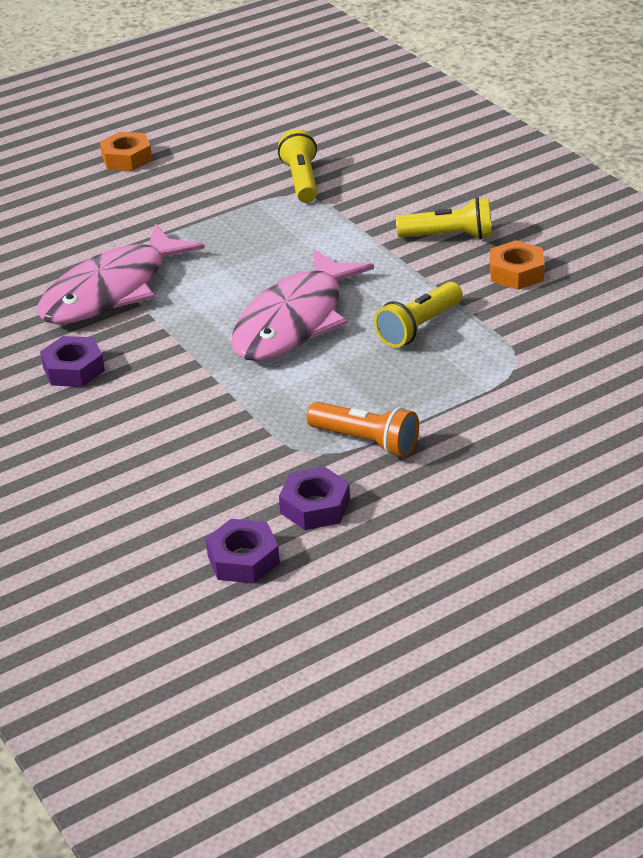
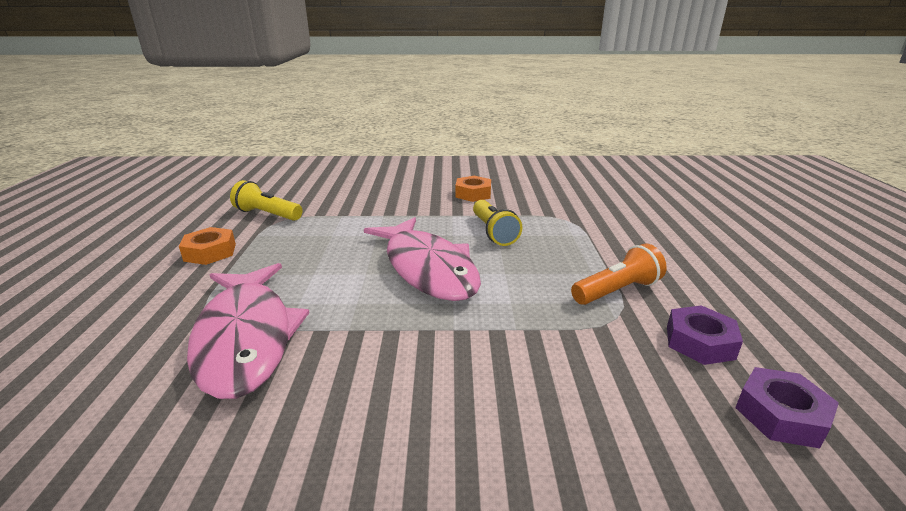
camera: 60 degrees left, 10 degrees down
(73, 369) = (337, 416): purple nut -> none
(127, 158) = (83, 262): orange nut -> orange nut (210, 252)
(449, 236) = (409, 197): yellow flashlight -> none

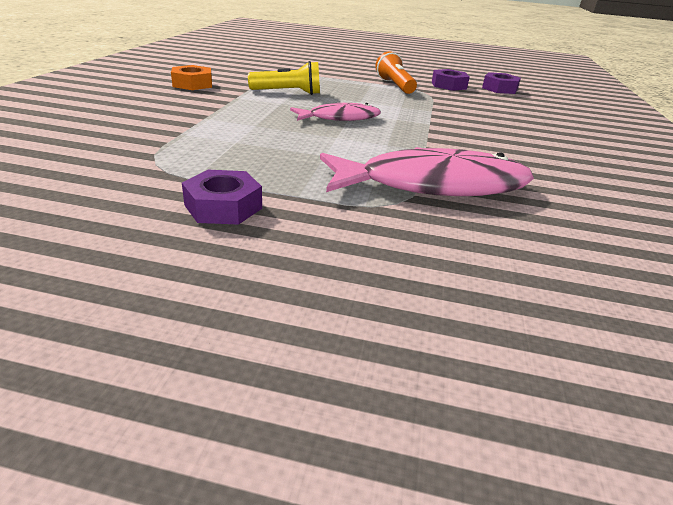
camera: 80 degrees left, 5 degrees up
(210, 252) = (223, 206): orange nut -> purple nut
(267, 214) = (120, 170): yellow flashlight -> none
(427, 268) = (340, 118): pink fish -> pink fish, size x0.57

